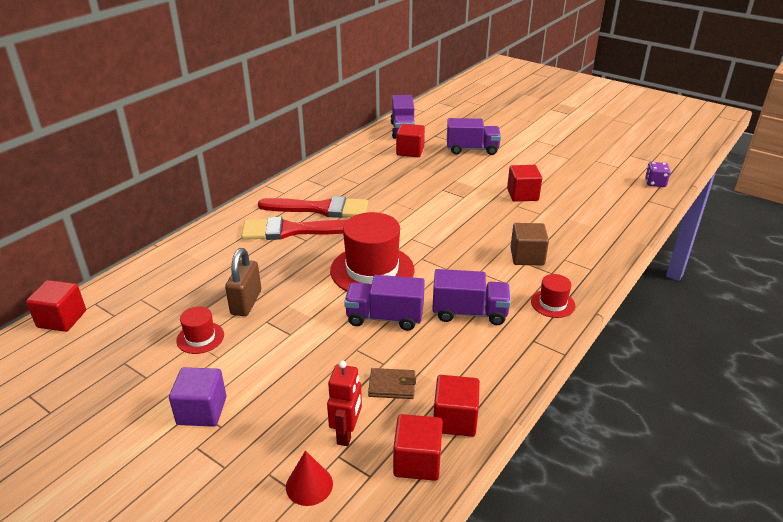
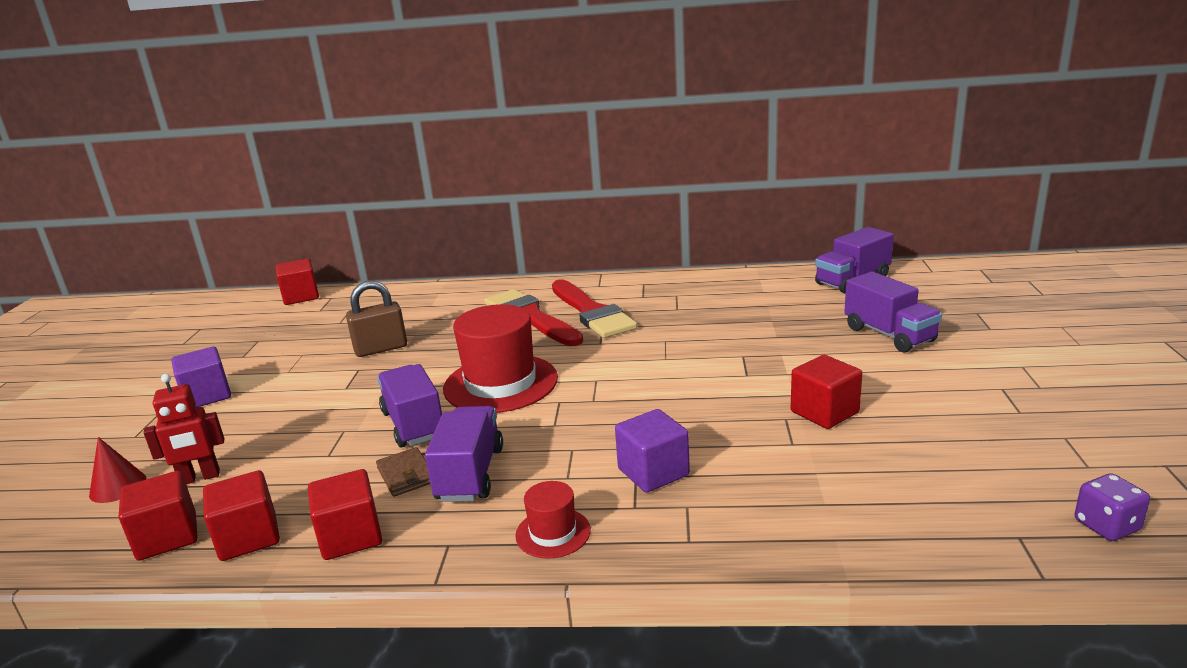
camera: 60 degrees right, 10 degrees down
(200, 338) = (311, 353): red hat -> none
(392, 386) = (291, 474): brown wallet -> brown wallet (406, 475)
(410, 151) = (805, 304): red cube -> red cube (351, 536)
(469, 313) = (470, 474): purple truck -> purple truck turned 150 degrees counterclockwise
(527, 257) = (653, 472): brown cube -> purple cube

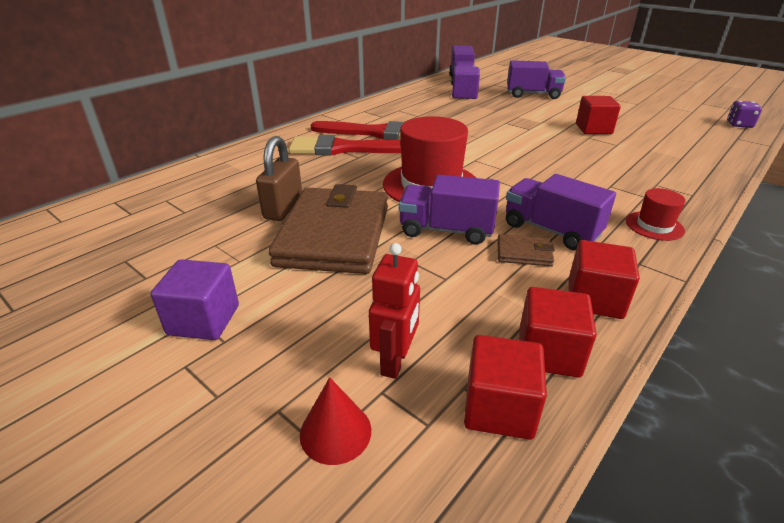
camera: 55 degrees left, 10 degrees up
(301, 297) = (71, 214): red cube -> none
(356, 385) = (334, 235): none -> brown wallet
(653, 472) = (611, 180): purple cube -> purple cube (464, 95)

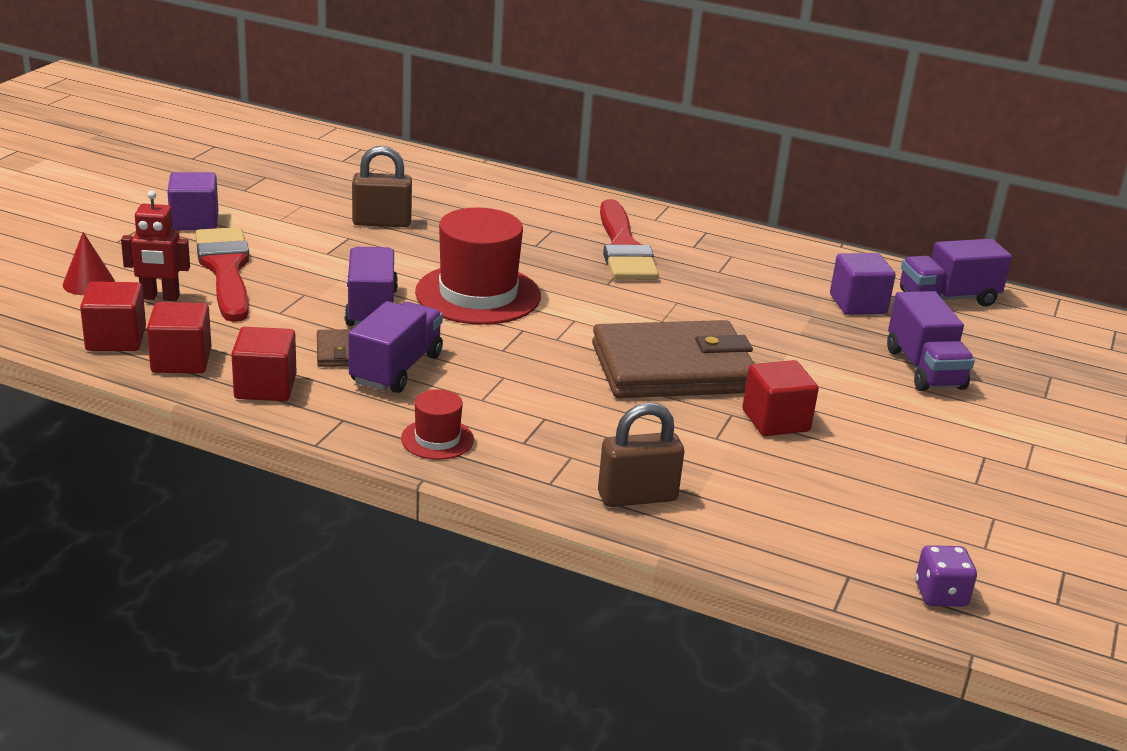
camera: 70 degrees right, 5 degrees down
(334, 235) = (338, 253): brown wallet -> brown wallet (672, 368)
(344, 149) = (554, 234): red brush -> red brush (225, 270)
(693, 172) = (637, 497): none -> brown padlock

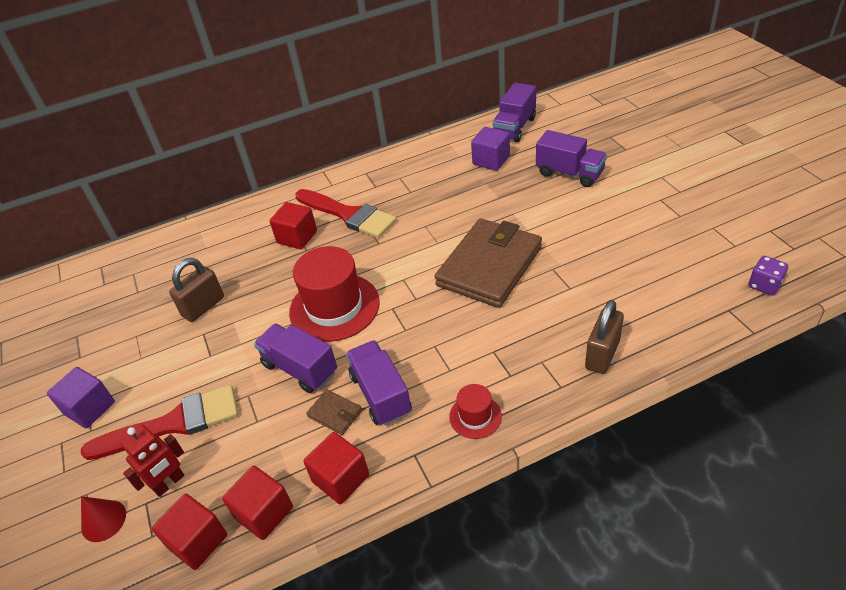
camera: 40 degrees left, 15 degrees up
(225, 270) = (173, 424): red brush -> red brush turned 135 degrees clockwise
(775, 421) = (572, 255): red cube -> red cube (297, 237)

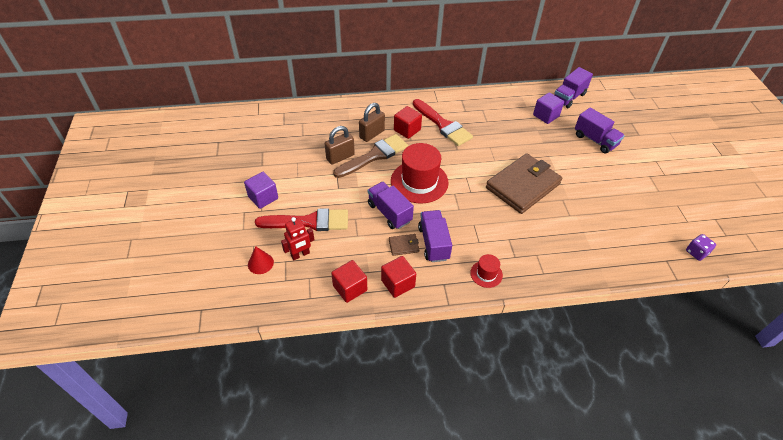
camera: 10 degrees right, 5 degrees up
(198, 541) = (310, 291): red cube -> none
(256, 289) = (374, 156): none -> brown brush
(335, 413) = (403, 246): brown wallet -> brown wallet turned 60 degrees counterclockwise
(602, 354) = (575, 262): brown padlock -> brown padlock (372, 134)

